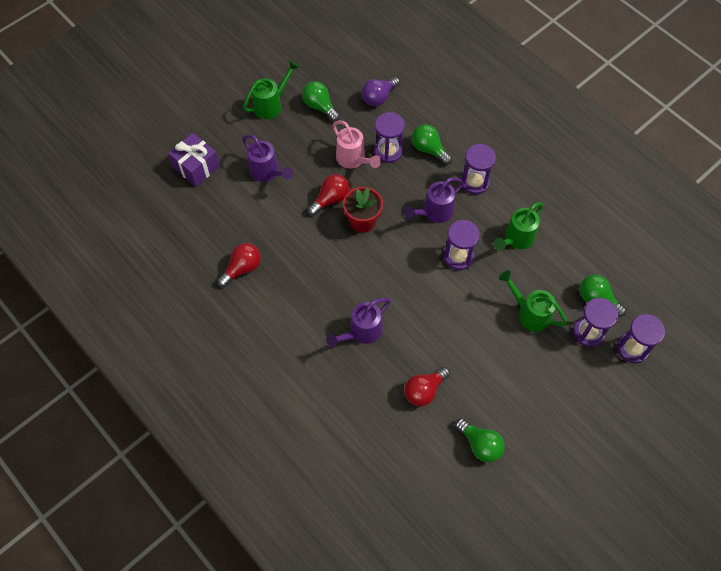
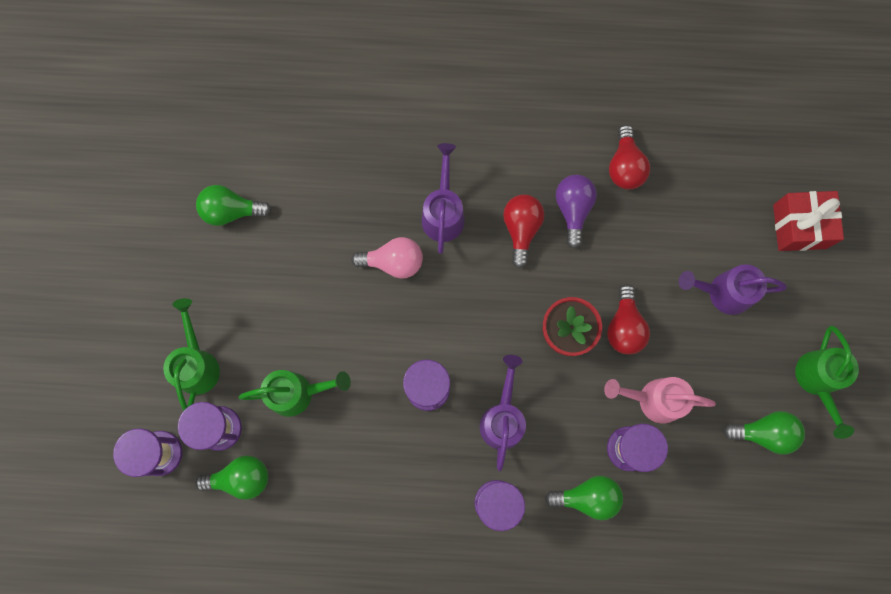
camera: 135 degrees right, 15 degrees up
(196, 167) = (799, 226): purple gift -> red gift
(378, 97) = (715, 514): purple light bulb -> purple light bulb (573, 209)
(414, 332) = (393, 262): none -> pink light bulb
(424, 390) = (329, 213): red light bulb -> red light bulb (521, 229)
(516, 239) = (386, 471): green watering can -> green watering can (197, 364)

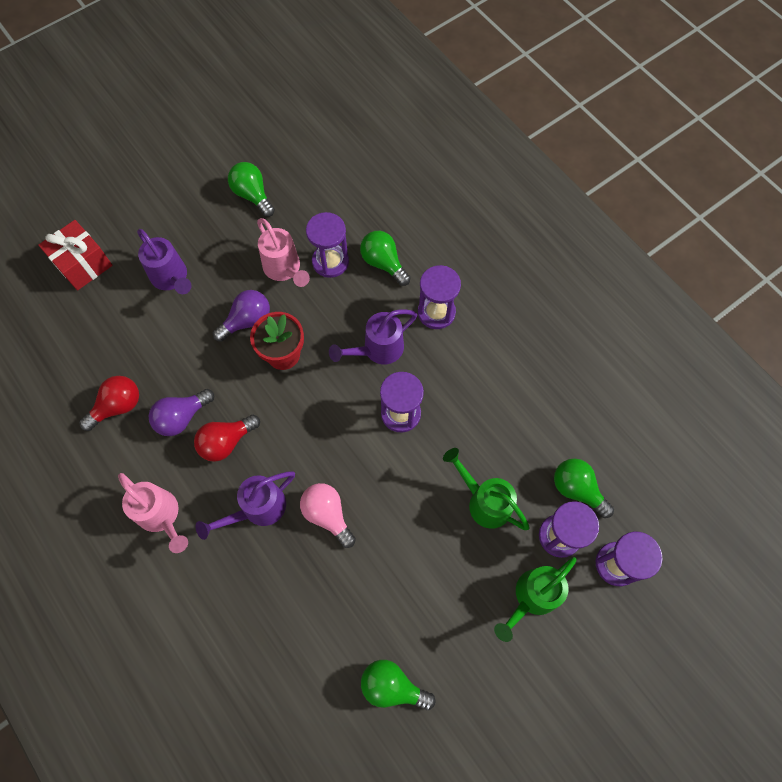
camera: 130 degrees left, 10 degrees down
(231, 211) = (392, 686): green light bulb -> green light bulb turned 150 degrees clockwise
(498, 139) = (161, 516): none -> pink watering can
(624, 327) = (247, 321): red light bulb -> purple light bulb
(817, 381) = (192, 188): green watering can -> none

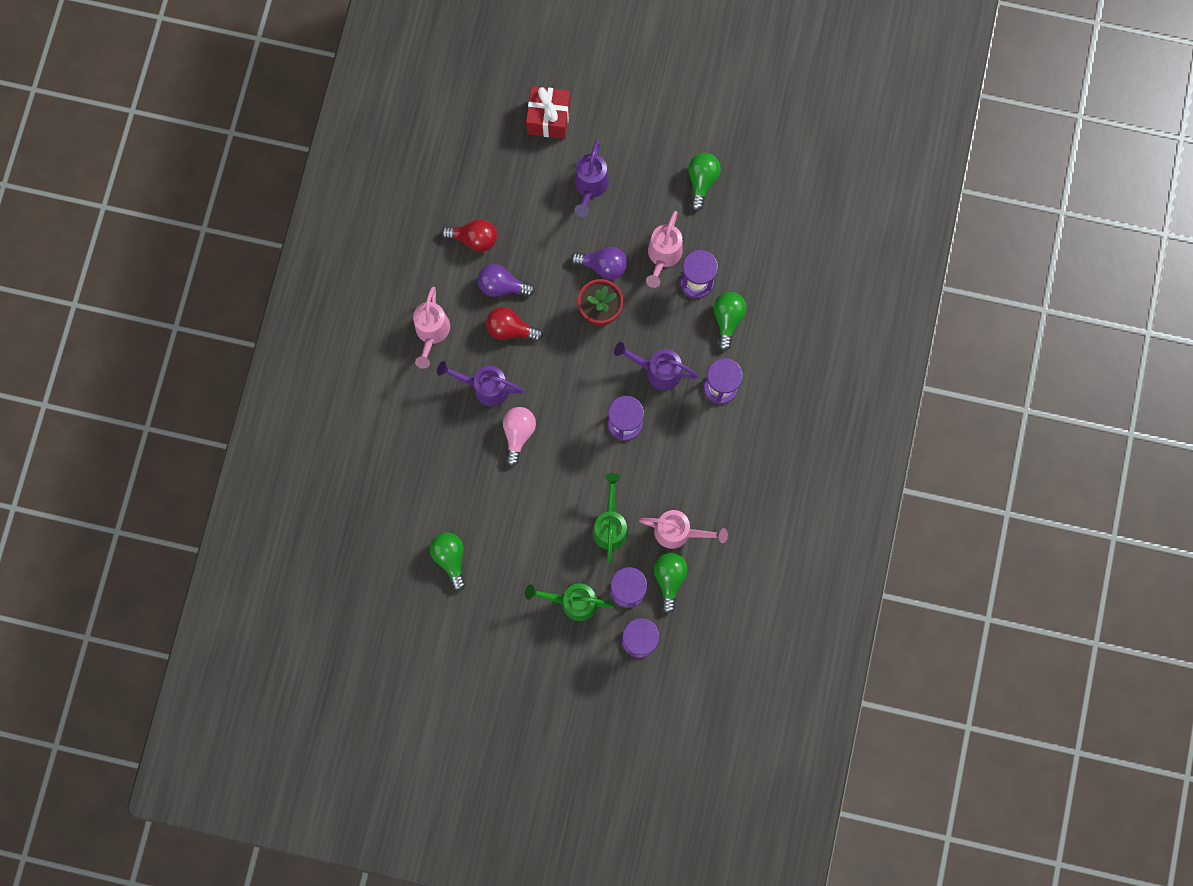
camera: 50 degrees right, 10 degrees up
(538, 447) = (678, 532): none -> pink watering can

